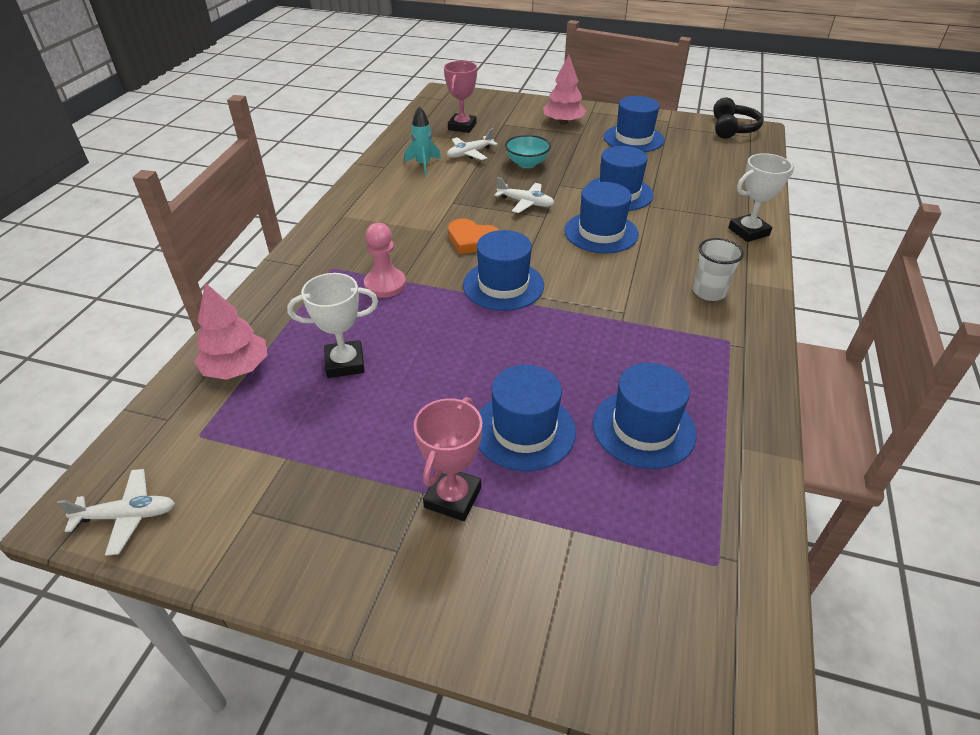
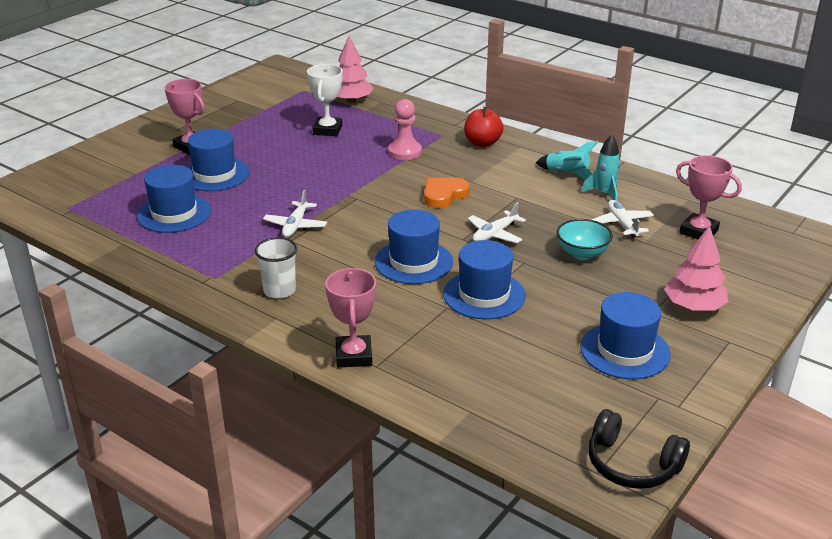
camera: 110 degrees right, 10 degrees down
(127, 516) = (264, 75): white plane -> white plane (295, 225)
(343, 238) = (482, 143): none -> red apple
(394, 185) = (567, 174): none -> turquoise rocket
(503, 285) = (367, 196): blue hat -> none
(748, 232) = (354, 356): white trophy -> pink trophy

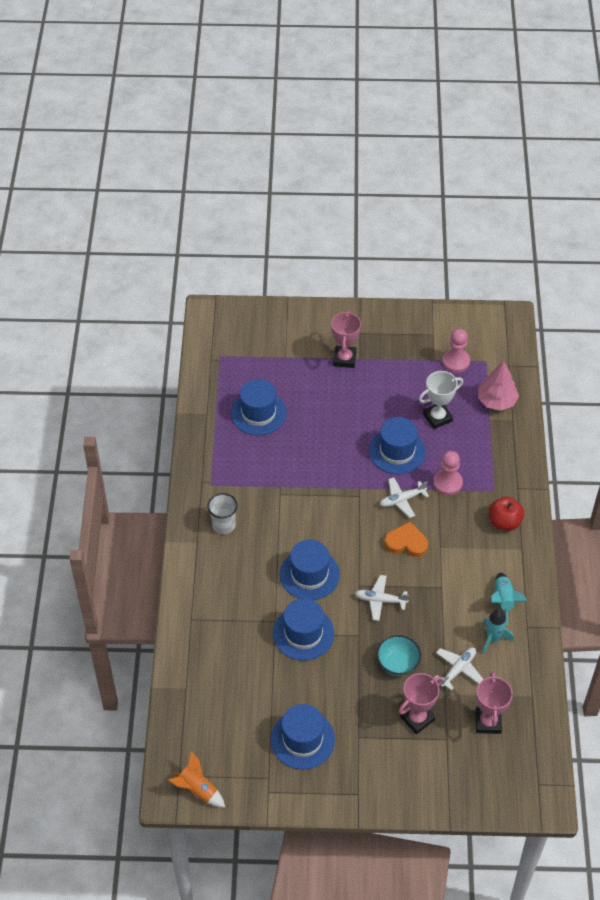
camera: 55 degrees right, 20 degrees up
(215, 174) = (321, 398): blue hat -> blue hat (397, 451)
(282, 101) = (455, 361): none -> pink pawn
(295, 225) = (298, 485): white plane -> white plane (402, 500)
(354, 356) = (192, 603): pink trophy -> pink trophy (417, 718)
(631, 464) = (197, 789): black headphones -> orange rocket
(694, 307) = (383, 758): pink tree -> none

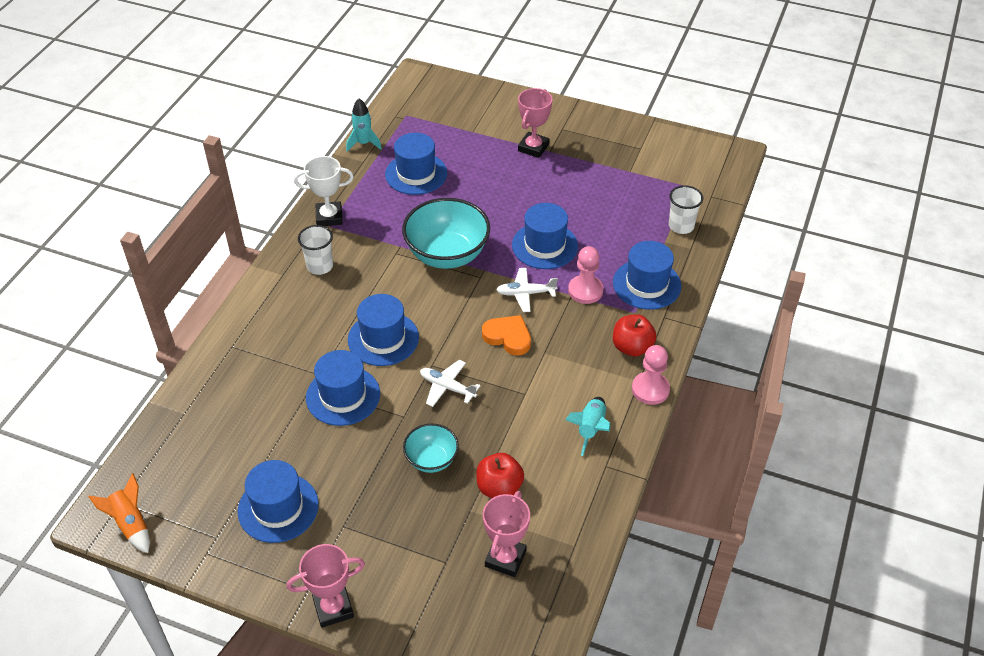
camera: 20 degrees right, 5 degrees down
(323, 483) = (447, 255): none -> turquoise bowl
(417, 718) = (422, 527): pink trophy -> pink trophy (333, 608)
(437, 417) = (606, 225): white trophy -> white trophy (329, 217)
(455, 361) = (653, 178): pink pawn -> pink pawn (650, 389)
(458, 669) = (499, 487): white plane -> red apple
(492, 463) = (646, 284): none -> blue hat
(493, 638) = (558, 466): turquoise rocket -> turquoise rocket (363, 143)
(496, 401) = (681, 226): pink tree -> white cup

